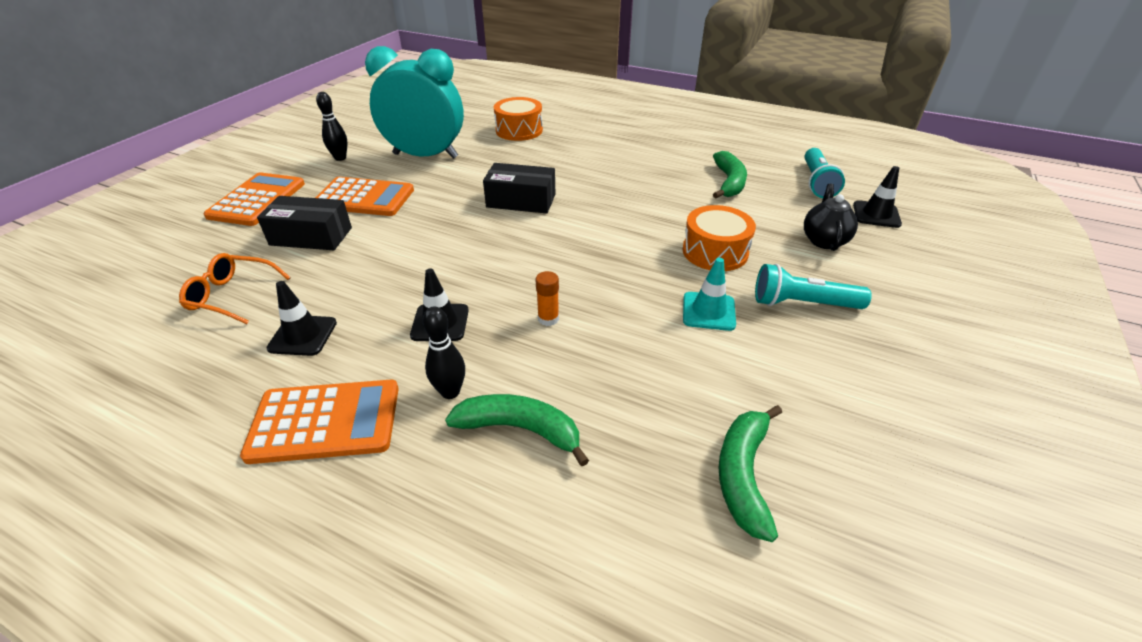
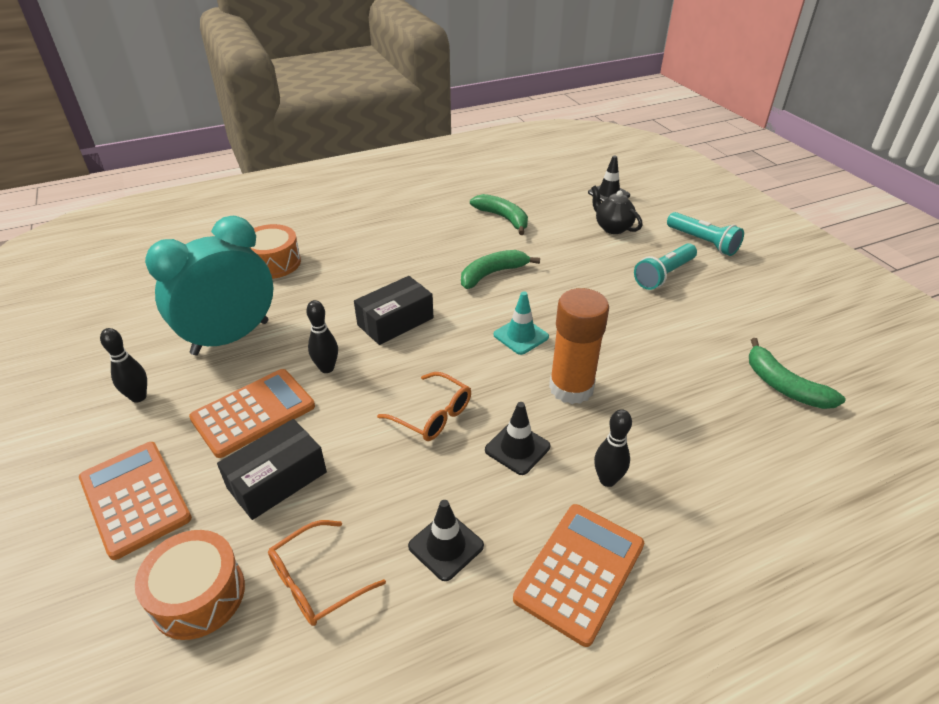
camera: 50 degrees left, 0 degrees up
(435, 265) = (432, 415): none -> orange glasses
(436, 200) = (327, 368): none -> black bowling pin
(520, 429) = (676, 461): green banana -> green banana (492, 274)
(548, 319) = (571, 388): orange glue stick -> orange glue stick, size x2.31
(708, 311) = (635, 314): turquoise traffic cone -> turquoise traffic cone (521, 336)
(715, 251) = (576, 273): orange drum -> orange drum (198, 595)
(816, 182) = (548, 189): turquoise flashlight -> turquoise flashlight (703, 242)

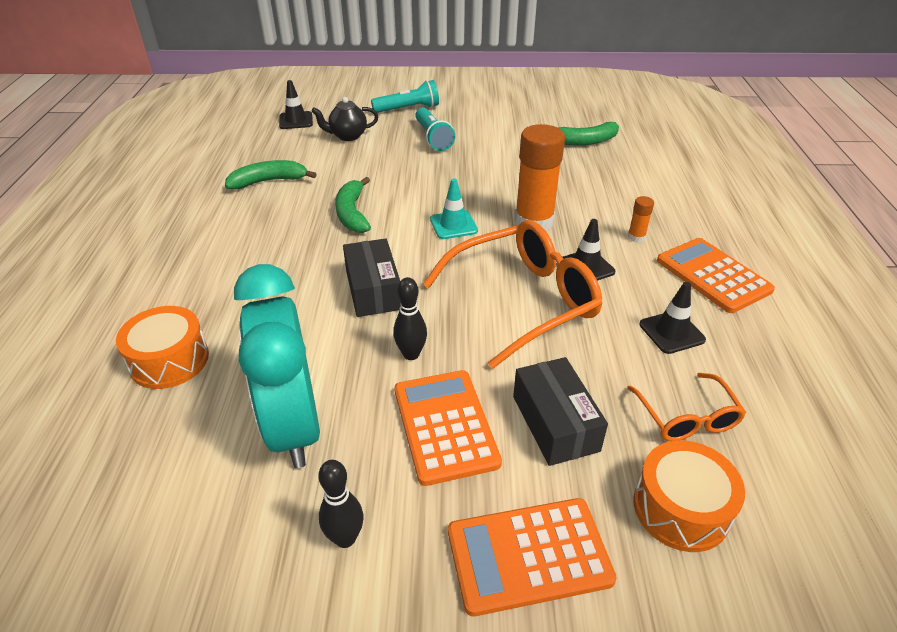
camera: 65 degrees left, 0 degrees up
(432, 415) = (522, 301): orange glasses -> orange glasses, size x1.92
(607, 480) = (636, 237): black bowling pin -> orange glue stick

